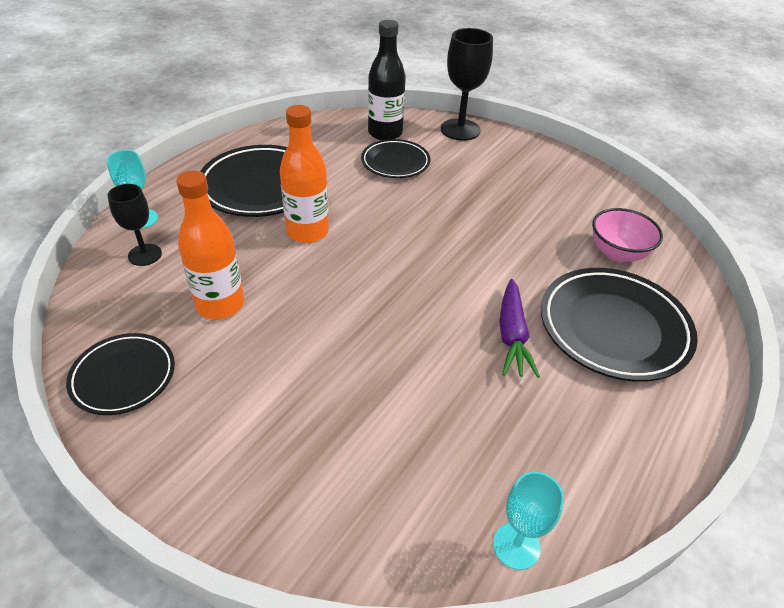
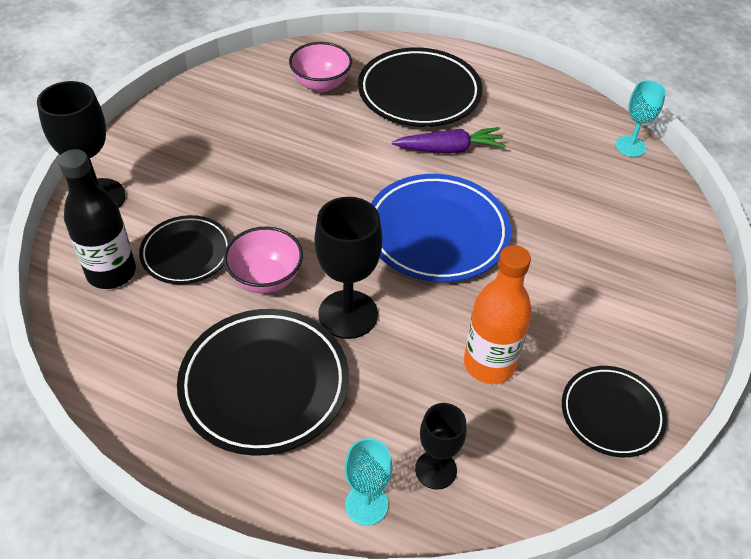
camera: 100 degrees left, 5 degrees up
(307, 232) = (348, 314): orange bottle -> black goblet
(359, 195) = (266, 278): none -> pink bowl
(385, 301) = (437, 233): none -> blue plate

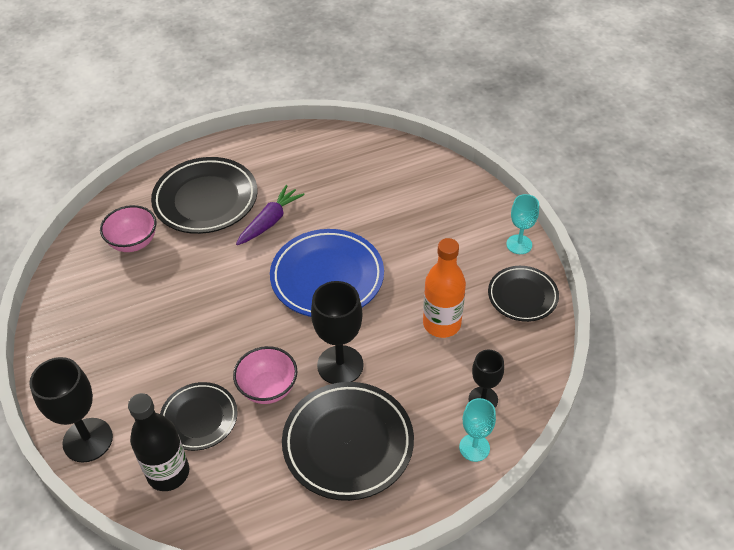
camera: 45 degrees left, 0 degrees up
(630, 146) = (364, 141): turquoise goblet -> turquoise goblet (519, 244)

